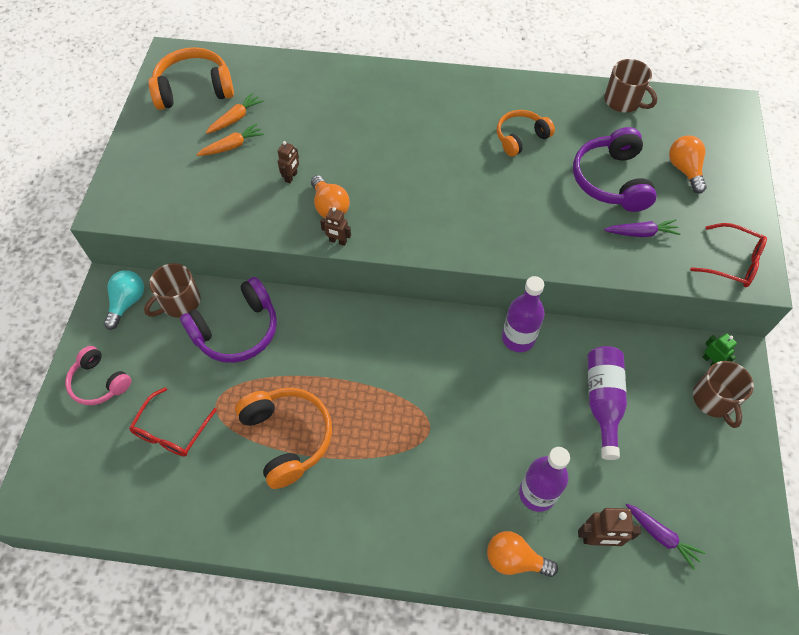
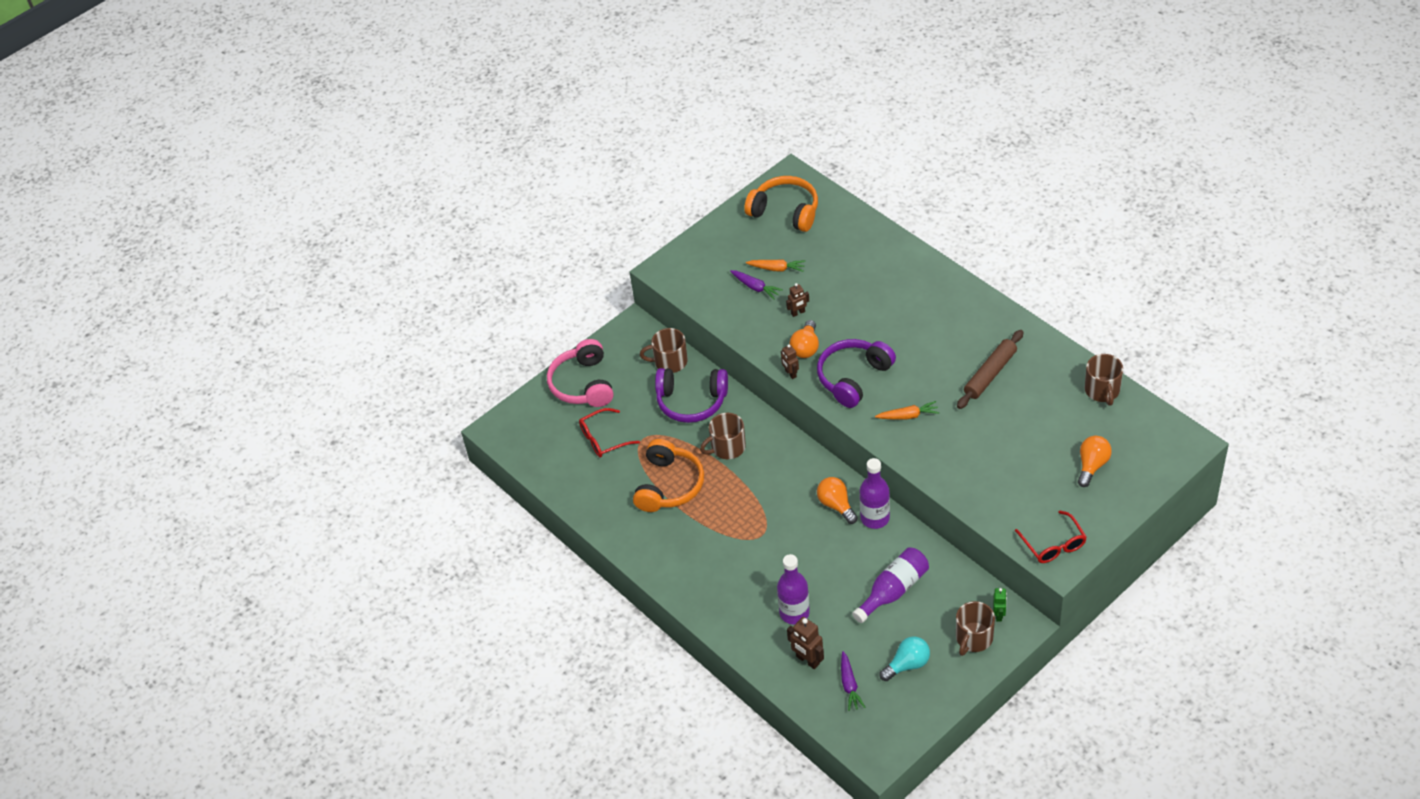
camera: 45 degrees right, 10 degrees down
(99, 382) = (583, 384): pink headphones -> pink headphones, size x1.55
(127, 302) = (637, 343): turquoise light bulb -> turquoise light bulb (907, 664)
(235, 118) = (796, 249): orange carrot -> orange carrot (908, 416)
(314, 356) = (727, 447): none -> brown mug
(514, 559) = (745, 637): orange light bulb -> orange light bulb (836, 505)
(520, 138) = (990, 374): orange headphones -> brown rolling pin
(611, 180) = (1026, 441): purple headphones -> purple headphones (853, 378)
(641, 233) = (1007, 488): purple carrot -> purple carrot (755, 287)

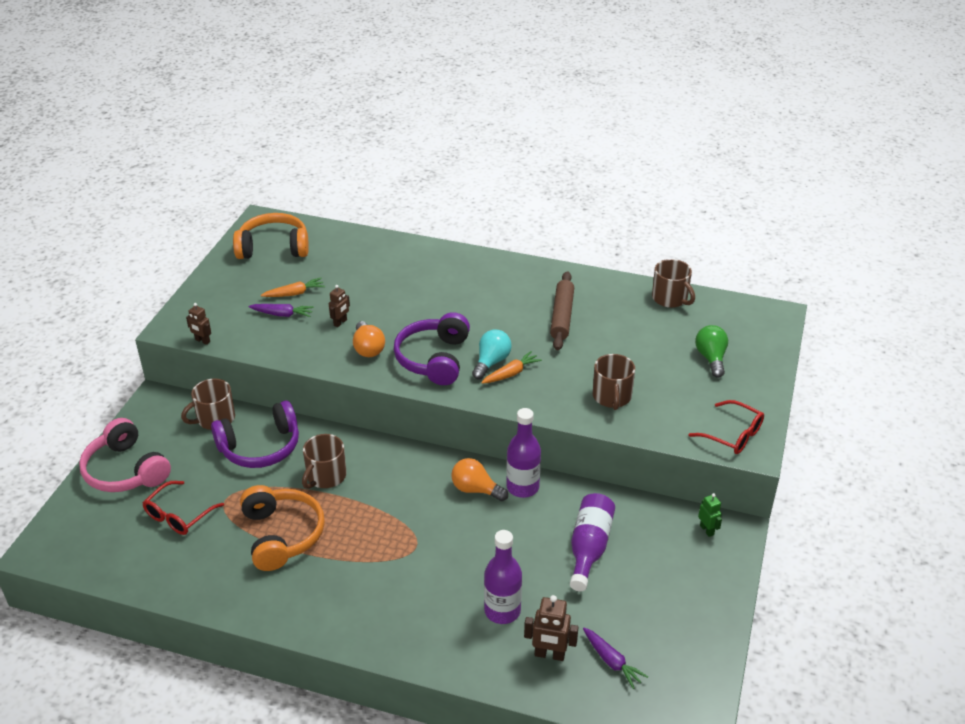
camera: 35 degrees left, 10 degrees down
(790, 373) = (367, 375): brown robot -> brown robot (202, 341)
(907, 664) = (655, 614): turquoise light bulb -> turquoise light bulb (491, 362)
(973, 638) = (700, 561): brown mug -> brown mug (612, 397)
(1092, 465) = (711, 358): orange light bulb -> green light bulb

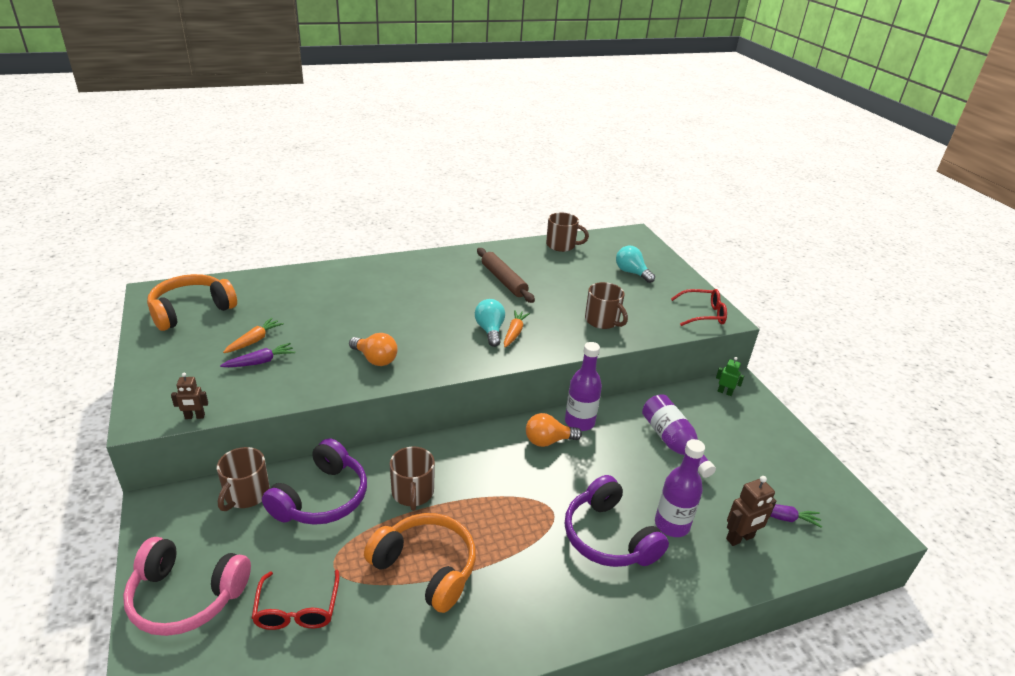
camera: 40 degrees left, 5 degrees down
(340, 322) = (326, 348): brown robot -> none
(434, 359) = (441, 345): purple headphones -> purple headphones (608, 537)
(711, 358) = (631, 272): green light bulb -> turquoise light bulb

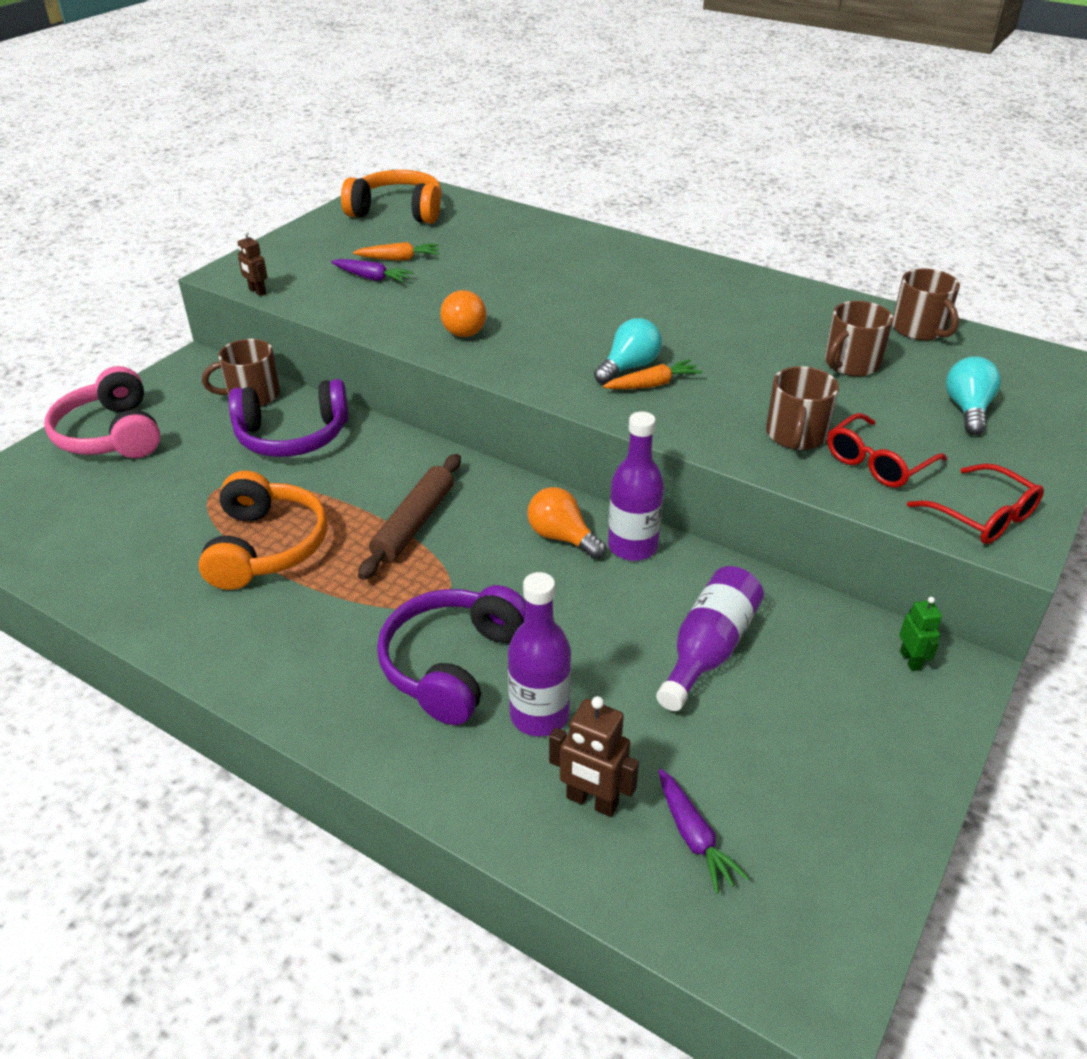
camera: 55 degrees right, 5 degrees up
(297, 609) = (146, 498): red glasses -> red glasses (877, 463)
(412, 493) = (360, 484): brown mug -> brown mug (851, 364)
(503, 280) = (750, 329): brown rolling pin -> brown rolling pin (414, 524)

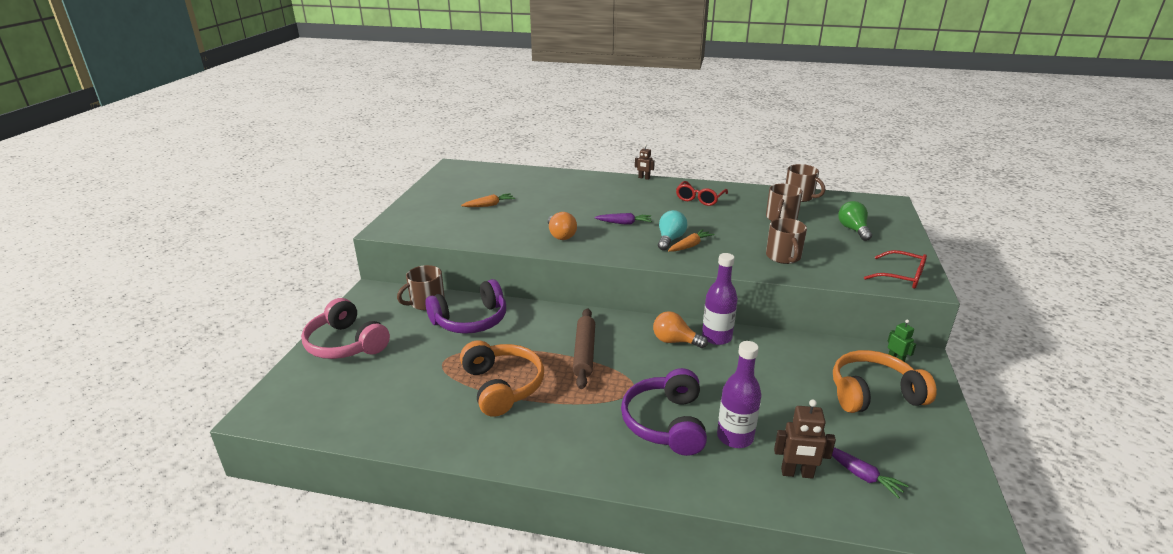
camera: 20 degrees left, 10 degrees down
(257, 291) = (413, 236): brown robot -> brown robot (644, 178)
(372, 278) = (481, 218): purple carrot -> purple carrot (624, 223)
(397, 211) = (466, 180): orange headphones -> orange headphones (873, 394)
(708, 650) = (796, 380): purple bottle -> none
(877, 463) = (833, 262): red glasses -> red glasses (700, 199)
(967, 410) = (853, 230): turquoise light bulb -> green light bulb

